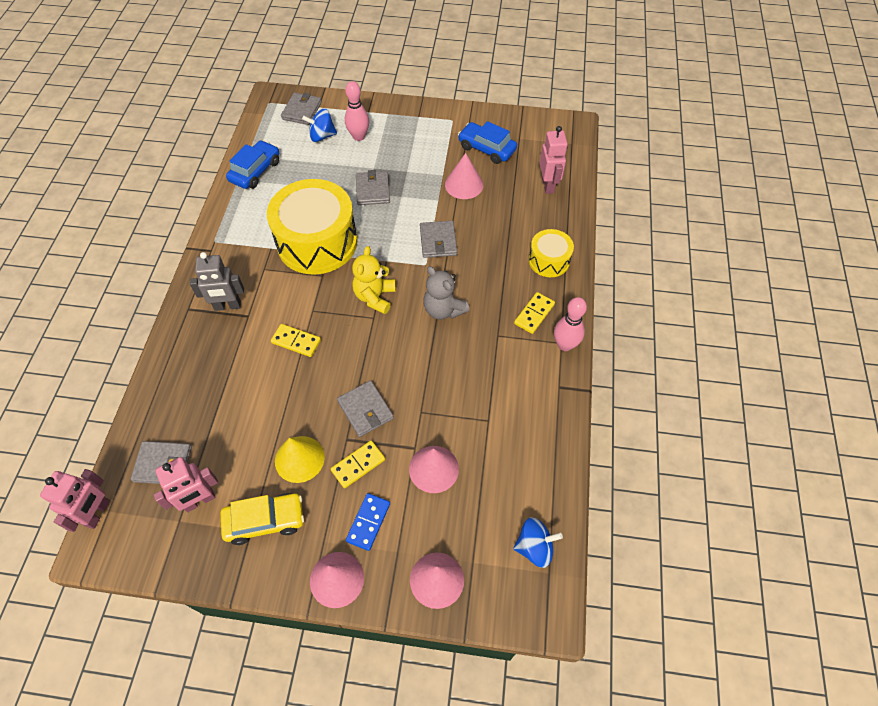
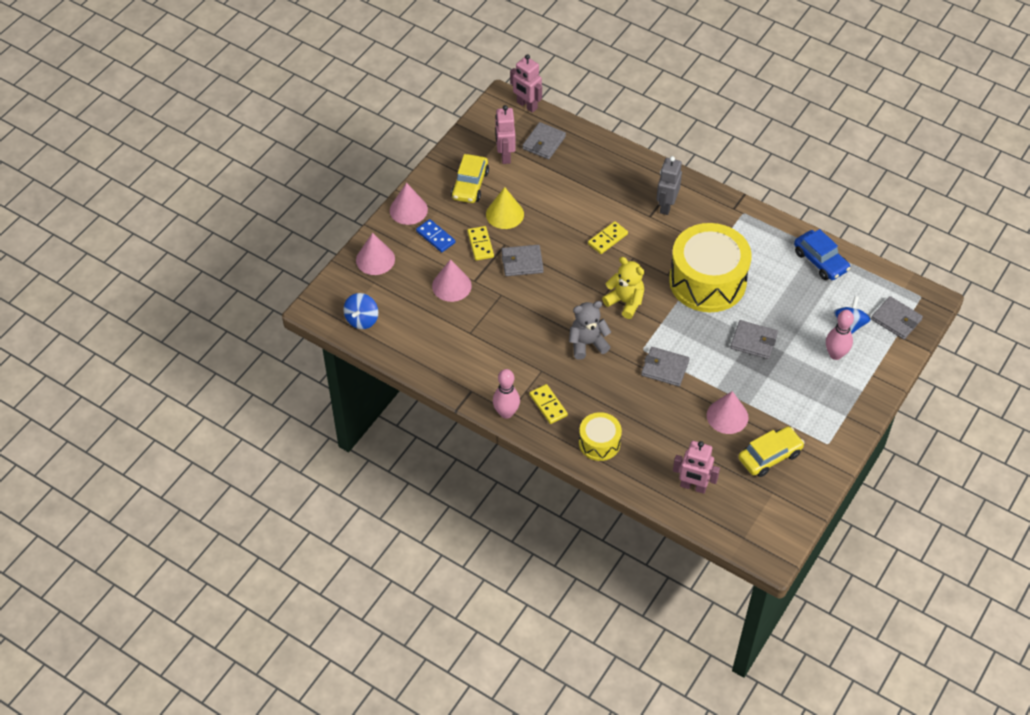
camera: 115 degrees right, 5 degrees down
(486, 149) = (769, 456): blue car -> yellow car

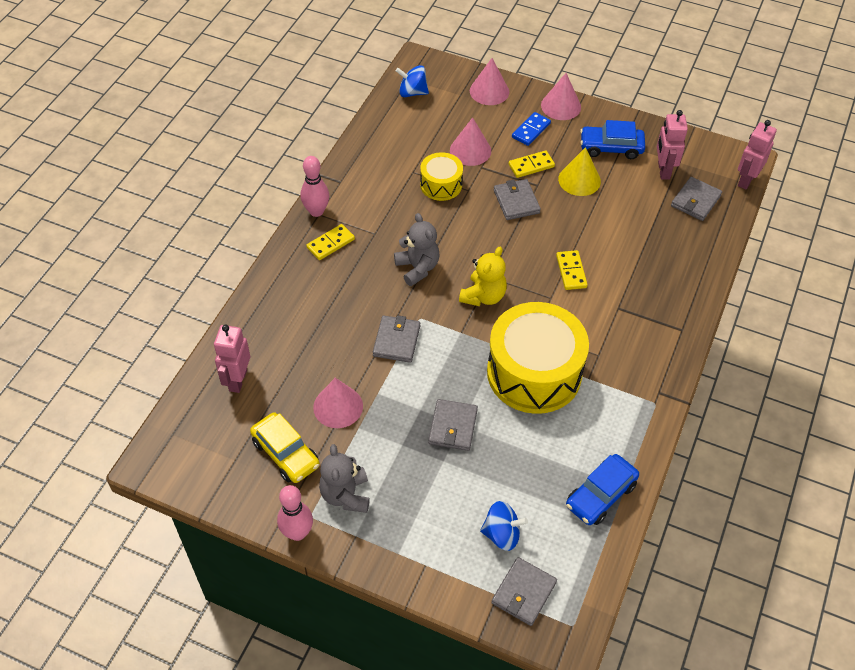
camera: 80 degrees right, 0 degrees up
(470, 185) = (611, 148): yellow car -> blue car
(505, 155) = (663, 170): pink robot -> pink robot turned 75 degrees counterclockwise
(544, 143) = (695, 201): grey wallet -> grey wallet turned 75 degrees counterclockwise
(599, 443) = (287, 291): yellow drum -> yellow drum (441, 185)
(607, 239) = (571, 271): yellow domino -> yellow domino turned 45 degrees clockwise
(666, 206) = (639, 322): grey robot -> none
(810, 419) = (346, 495): none -> grey teddy bear
(835, 354) = (450, 519): pink bowling pin -> pink bowling pin (297, 533)

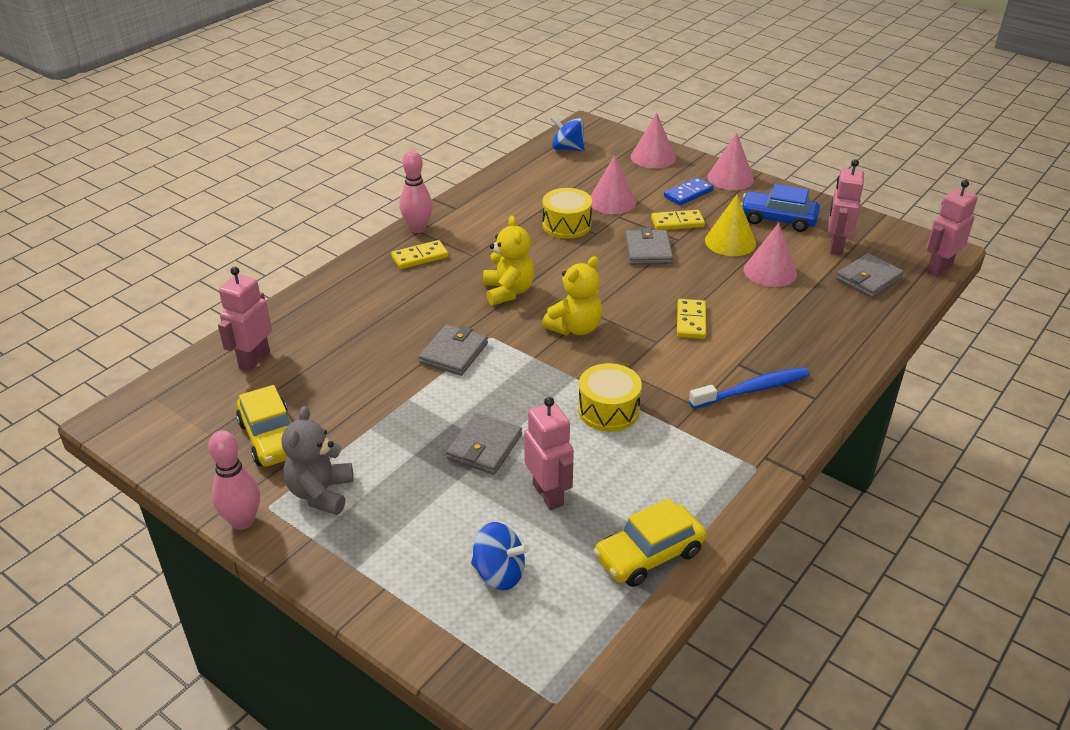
camera: 15 degrees right, 15 degrees down
(338, 406) = (355, 403): pink cone -> pink cone (770, 271)
(417, 268) = (508, 291): grey teddy bear -> yellow teddy bear
(514, 459) = (548, 495): none -> pink robot
(524, 593) = (501, 648): grey wallet -> none
(534, 373) = (608, 410): yellow drum -> yellow drum, size x0.50
(600, 495) = (649, 555): blue car -> yellow car
(634, 331) = (752, 390): none -> blue toothbrush

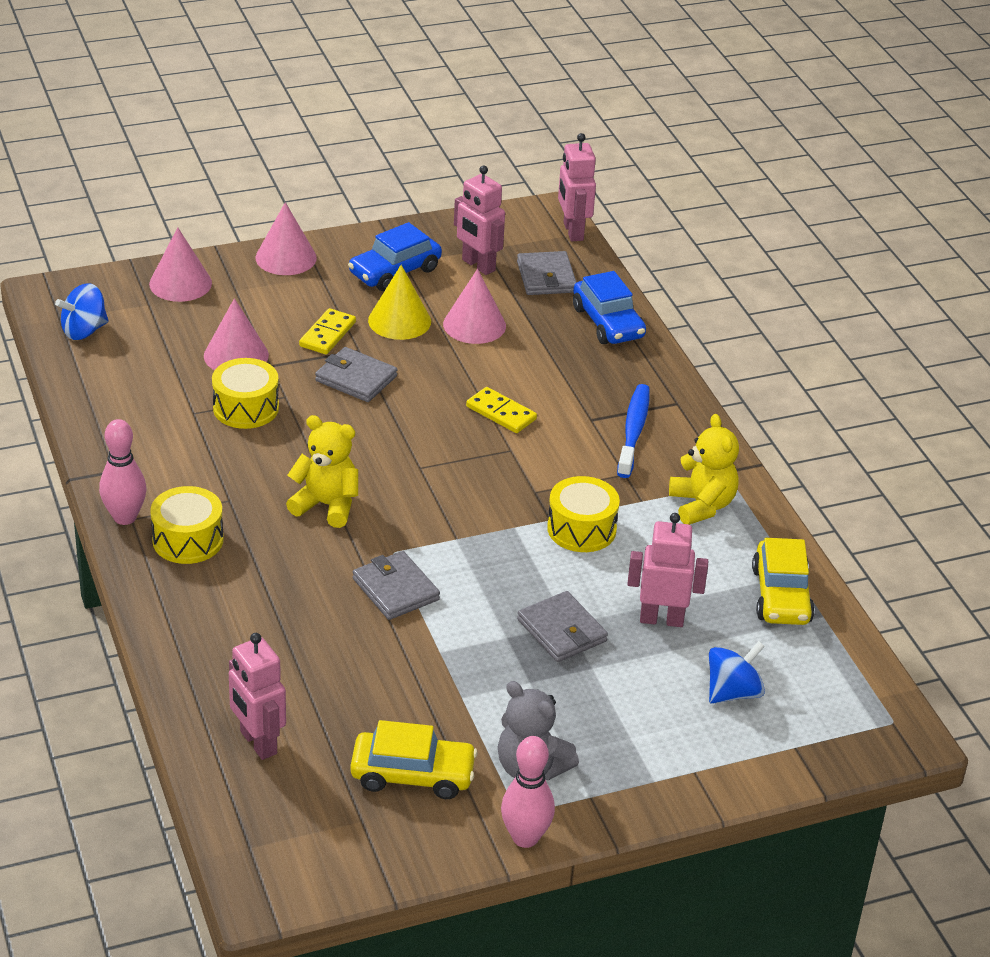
camera: 60 degrees left, 0 degrees up
(420, 257) = (188, 540): yellow domino -> yellow drum
(575, 328) = (436, 490): yellow teddy bear -> yellow teddy bear (702, 505)
(688, 194) = (282, 299): blue domino -> none
(860, 326) = (608, 322): none -> blue car

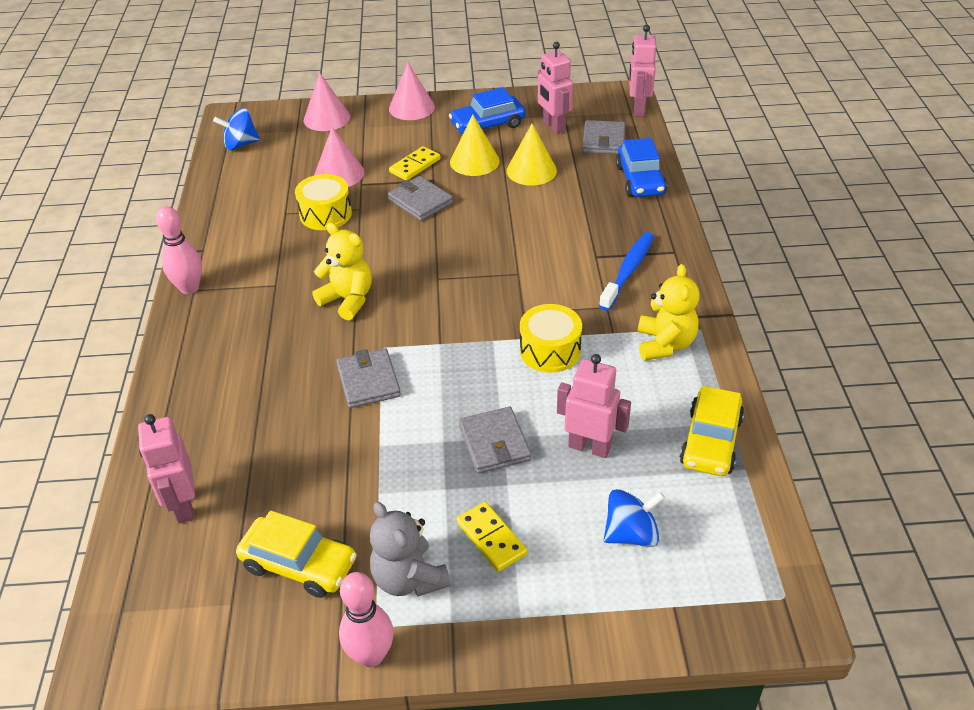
camera: 20 degrees right, 5 degrees up
(188, 540) = (226, 313): yellow drum -> none
(474, 325) = (531, 170): pink cone -> yellow cone
(501, 413) = (523, 242): yellow domino -> yellow domino (491, 538)

